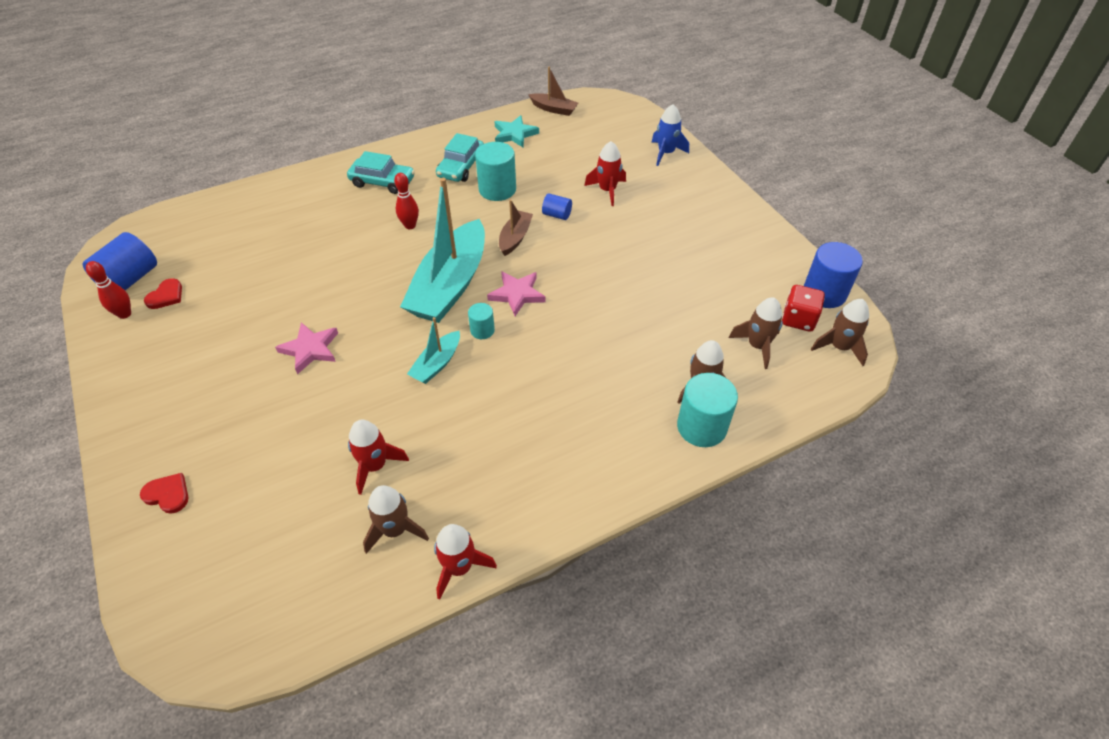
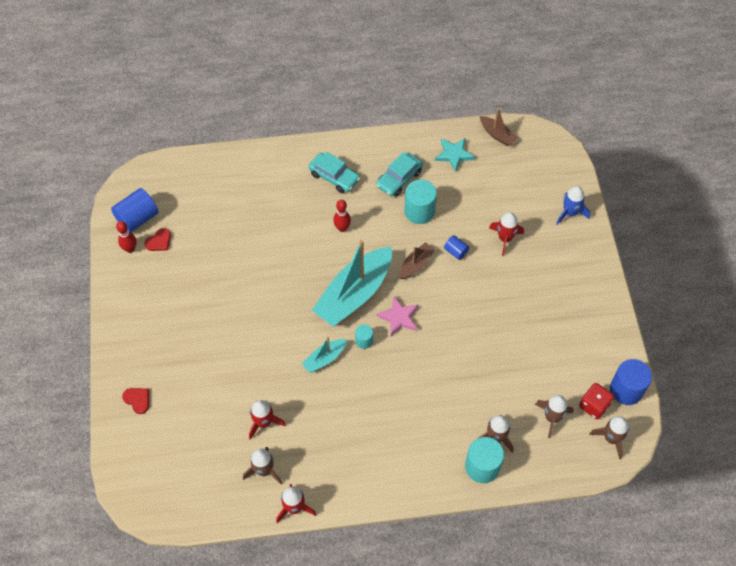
camera: 20 degrees right, 10 degrees up
(310, 349) = (245, 319): pink star -> none

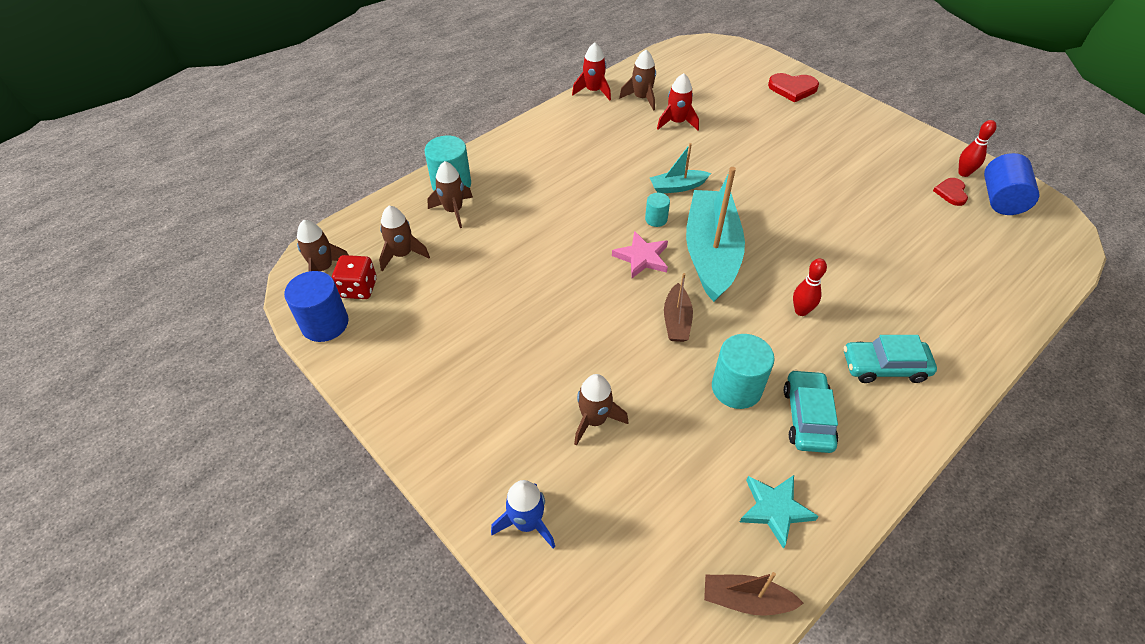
camera: 145 degrees right, 10 degrees down
(137, 400) = (792, 88): red heart -> red heart, size x1.52
(324, 358) = (677, 187): turquoise boat -> turquoise boat turned 120 degrees counterclockwise
(456, 251) = (644, 364): blue cylinder -> none
(505, 239) = (594, 420): red rocket -> brown rocket

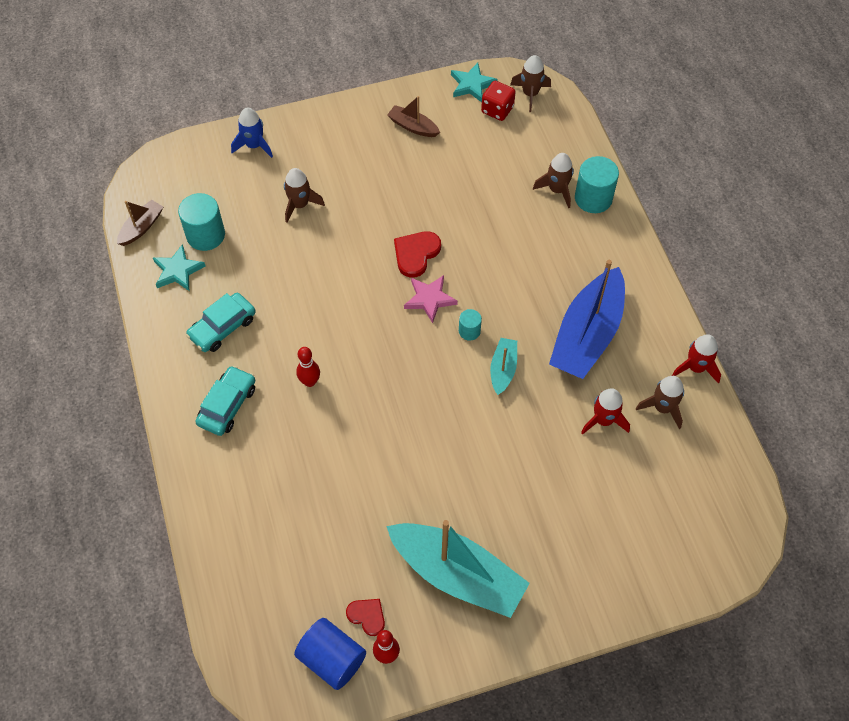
camera: 115 degrees right, 10 degrees up
(325, 324) = (472, 85): blue cylinder -> turquoise star
(402, 254) = (520, 143): brown rocket -> none
(605, 150) = (587, 335): none -> blue boat
(676, 321) = (351, 291): brown boat -> brown boat (413, 126)
(711, 253) = (406, 352): turquoise boat -> turquoise boat (457, 574)
(736, 388) = (272, 298): turquoise cylinder -> turquoise cylinder (205, 235)
(792, 88) = (615, 578): red heart -> red heart (416, 254)
(807, 417) = (222, 327): turquoise car -> turquoise car turned 105 degrees clockwise

